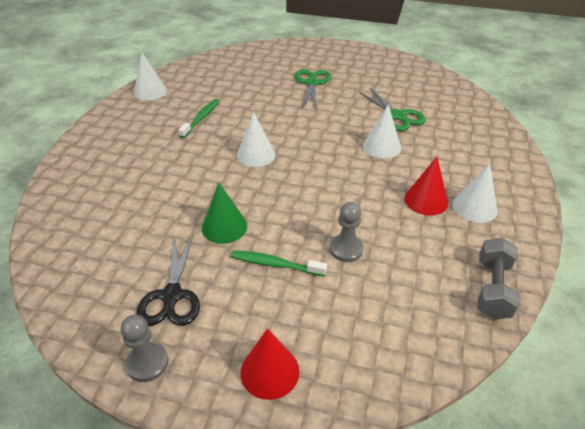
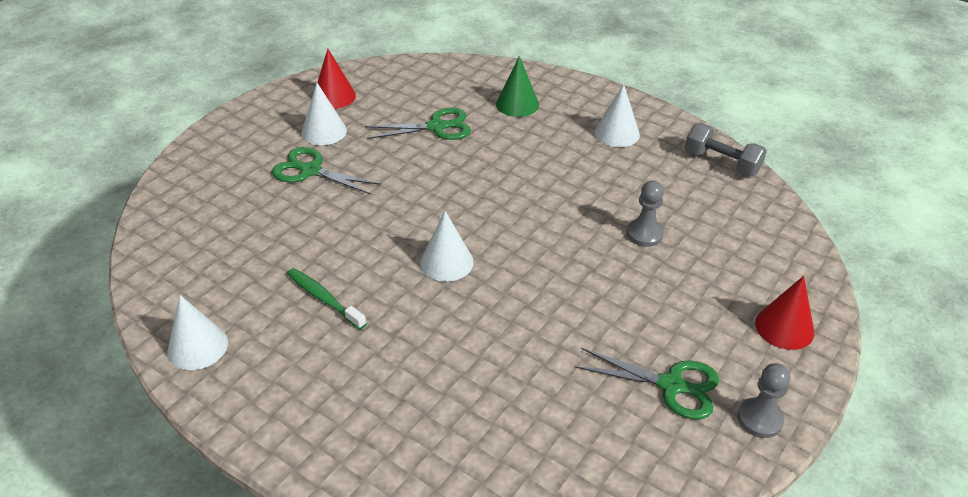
camera: 70 degrees left, 0 degrees up
(172, 295) = (671, 385): black scissors -> green scissors
(224, 227) = (574, 320): green cone -> green cone (517, 104)
(275, 264) = (649, 291): green toothbrush -> none
(381, 146) = (489, 157): white cone -> white cone (324, 131)
(426, 200) = (594, 158): red cone -> red cone (334, 96)

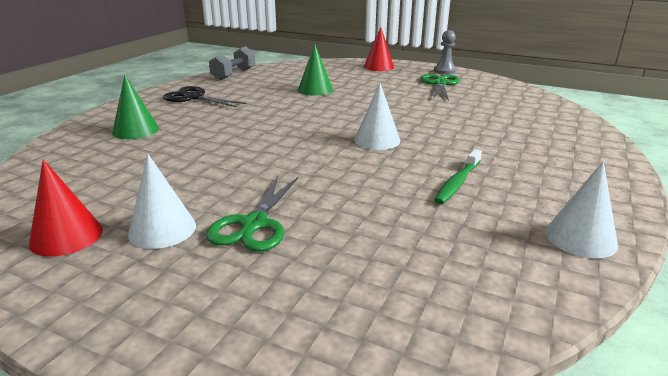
camera: 100 degrees left, 15 degrees down
(436, 127) = (168, 161): green scissors -> none
(617, 133) = (194, 98): white cone -> black scissors
(644, 234) = (315, 90): grey pawn -> green cone

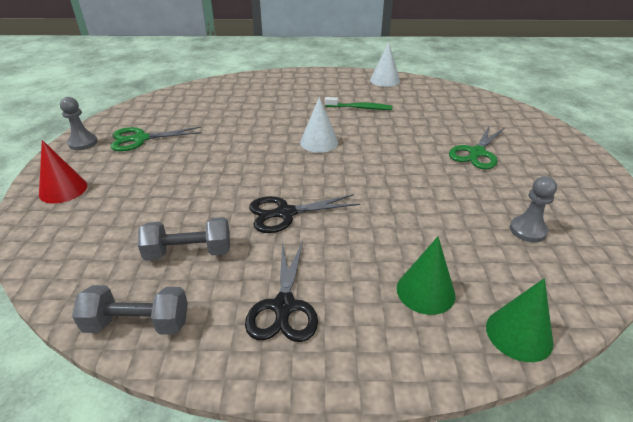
camera: 115 degrees left, 10 degrees up
(66, 236) = (578, 211): red cone -> none
(105, 190) = (528, 230): none -> grey pawn
(162, 229) = (523, 180): white cone -> none
(254, 224) = (477, 153): green scissors -> green scissors turned 135 degrees clockwise
(272, 85) = (189, 252): none -> grey dumbbell
(276, 110) = (285, 213): none -> black scissors
(315, 90) = (194, 210): green cone -> green cone (519, 334)

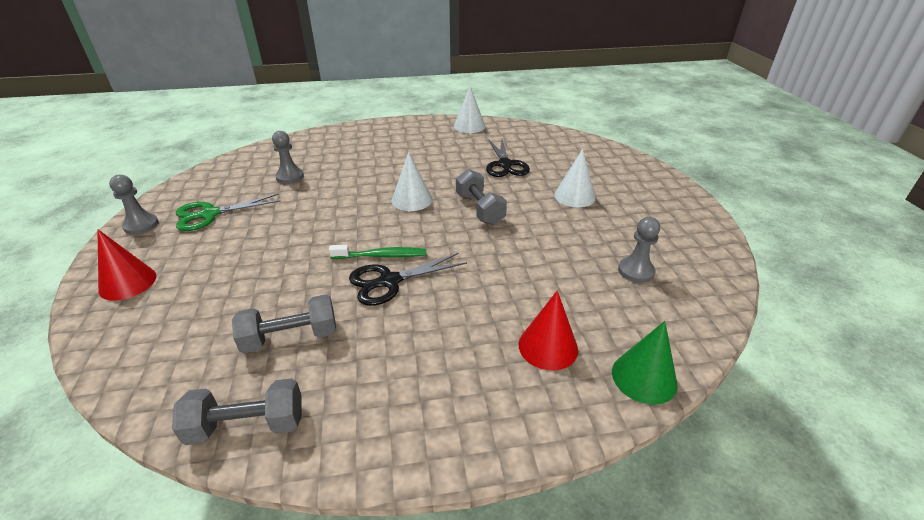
camera: 10 degrees left, 0 degrees up
(214, 113) = (290, 177): none -> grey pawn
(284, 306) = (406, 383): black scissors -> black scissors (505, 164)
(360, 108) = (448, 158): green toothbrush -> green toothbrush (381, 256)
(381, 156) = (479, 209): none -> grey dumbbell
(425, 291) = (548, 346): green cone -> red cone
(477, 153) = (574, 196): green scissors -> white cone

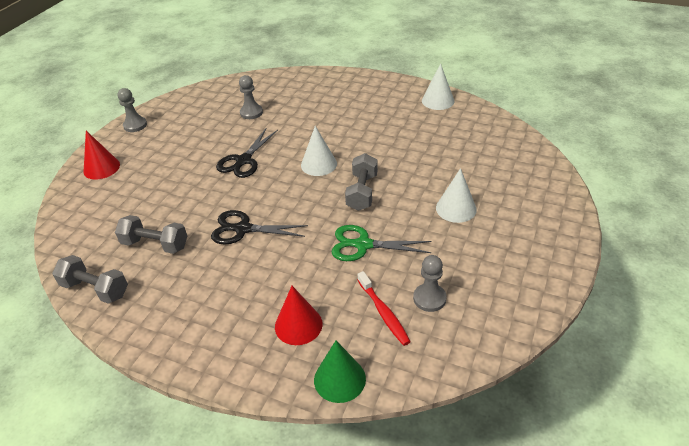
camera: 35 degrees right, 5 degrees up
(210, 214) = (178, 130): green scissors -> green scissors (363, 245)
(381, 256) = (255, 206): green toothbrush -> none
(505, 164) = (428, 154): black scissors -> black scissors (243, 160)
(613, 299) = (383, 313): none -> red toothbrush

